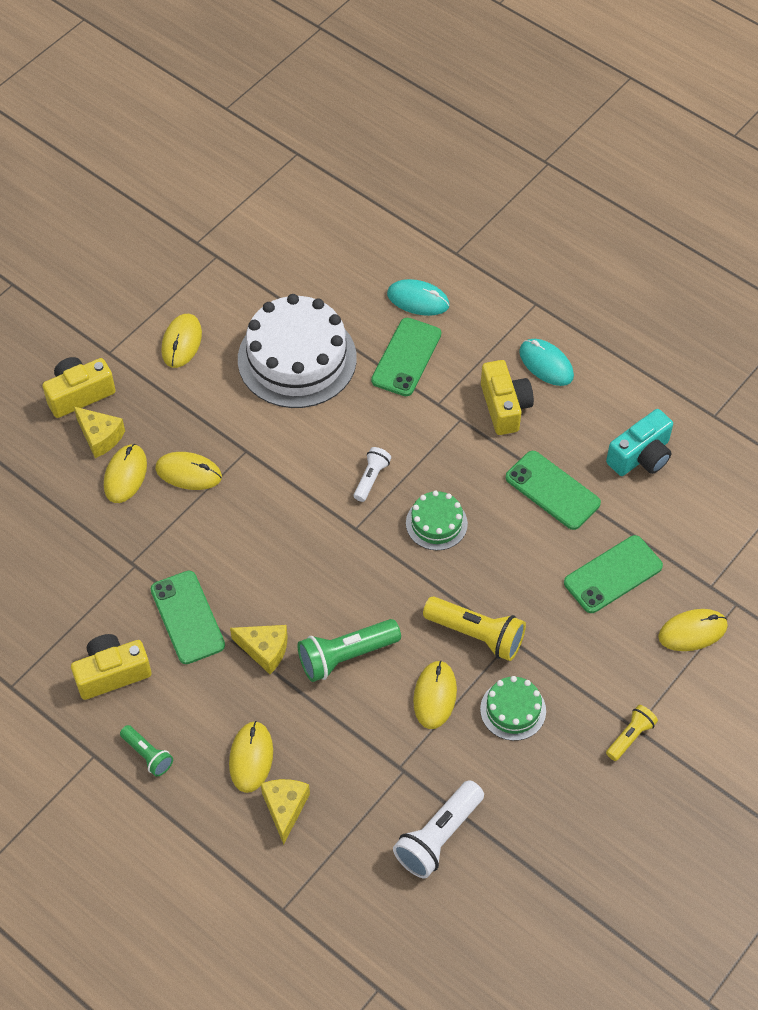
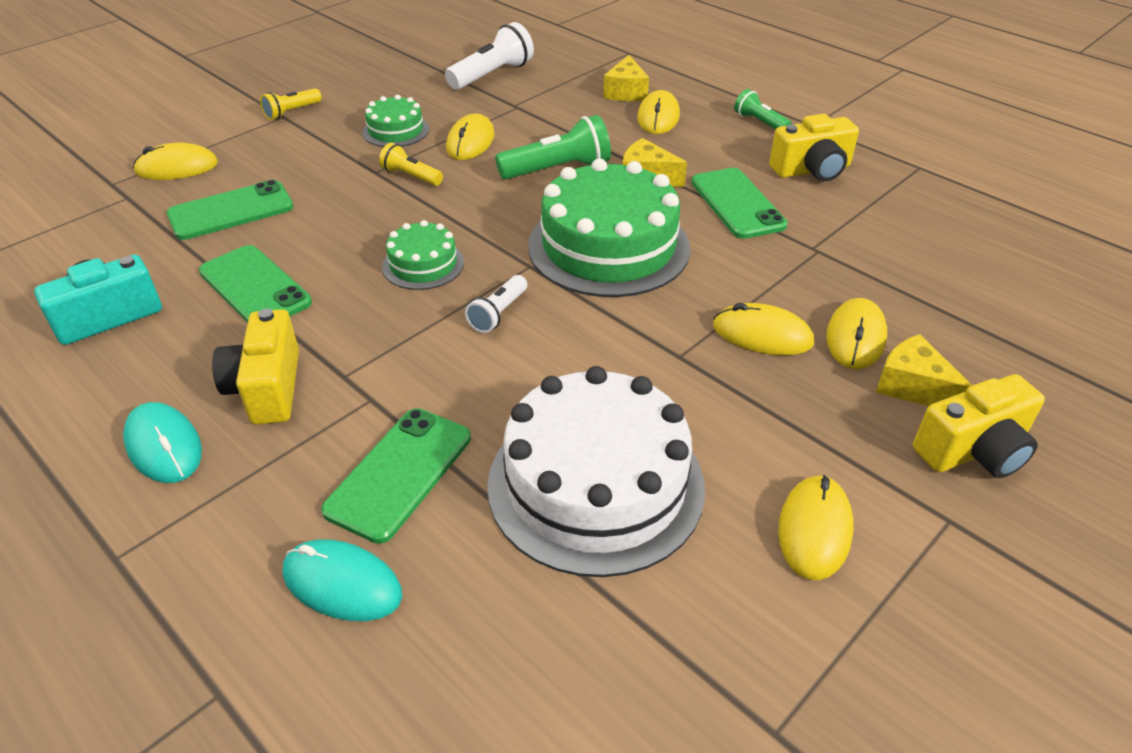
camera: 175 degrees left, 15 degrees down
(296, 554) = (608, 246): none -> green cake
(476, 634) = (411, 176): yellow flashlight -> yellow flashlight, size x0.58

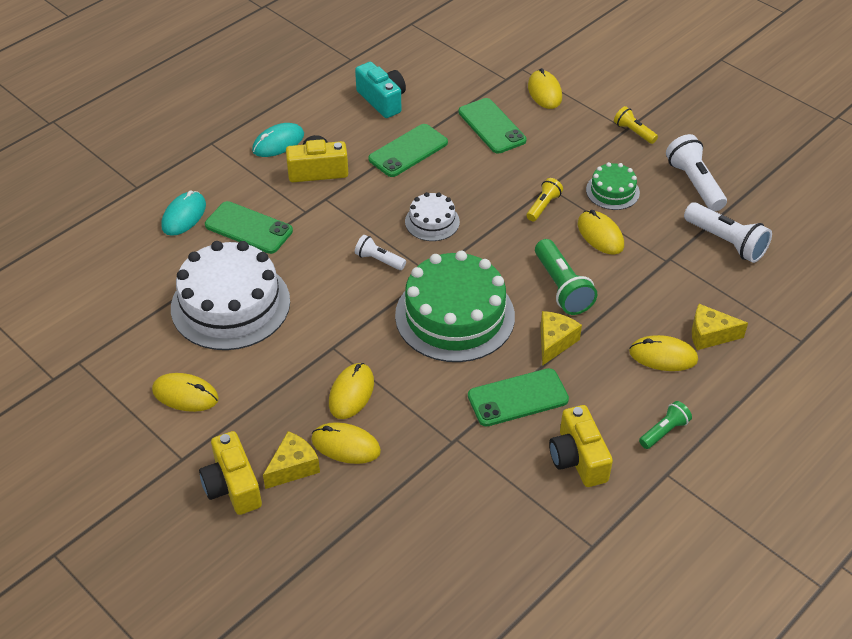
camera: 90 degrees right, 5 degrees up
(396, 84) = (694, 183): none -> white flashlight
(423, 264) = (432, 221): green cake -> white cake
(470, 142) = (600, 235): yellow mouse -> yellow mouse turned 45 degrees clockwise

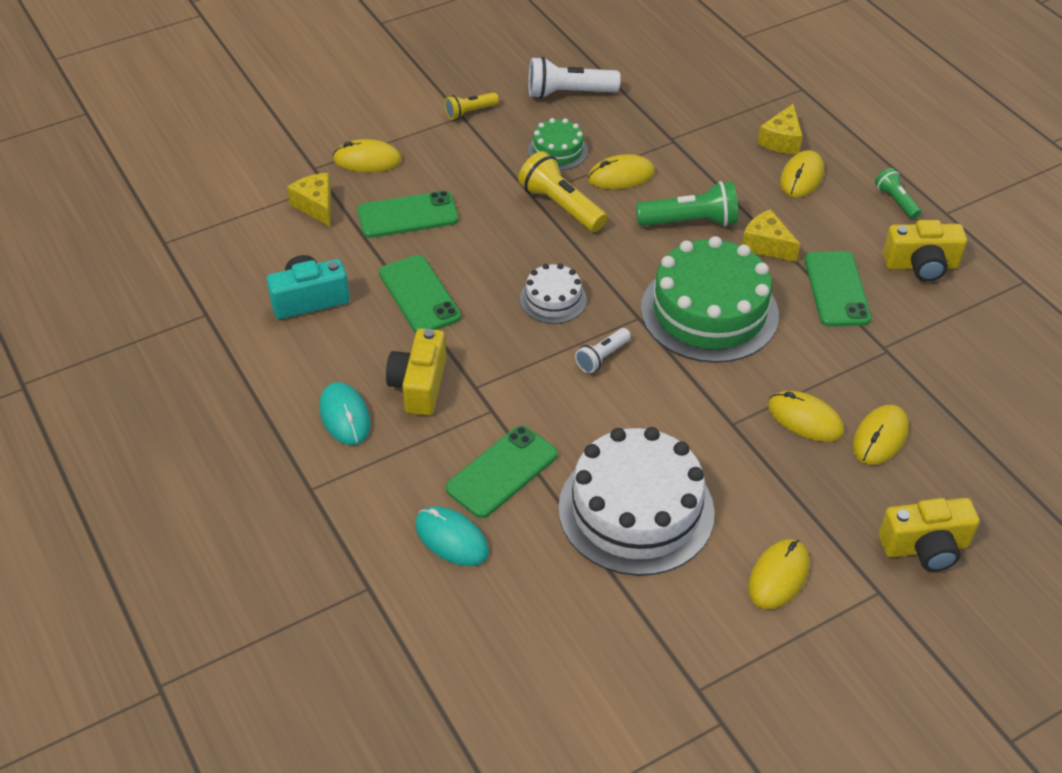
camera: 75 degrees left, 0 degrees up
(293, 467) = (905, 488): yellow cheese -> yellow cheese (316, 206)
(543, 206) = (561, 206): yellow flashlight -> yellow flashlight, size x1.72
(726, 242) = (660, 96): white flashlight -> none

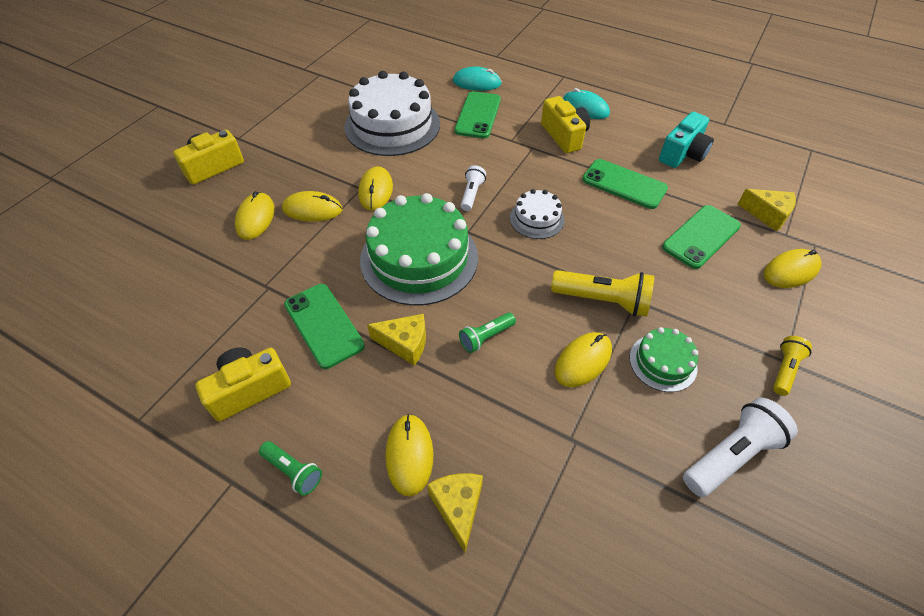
camera: 150 degrees right, 5 degrees up
(690, 222) = (486, 337): green flashlight -> green flashlight, size x0.58
(778, 576) = (298, 125): yellow mouse -> yellow mouse (375, 190)

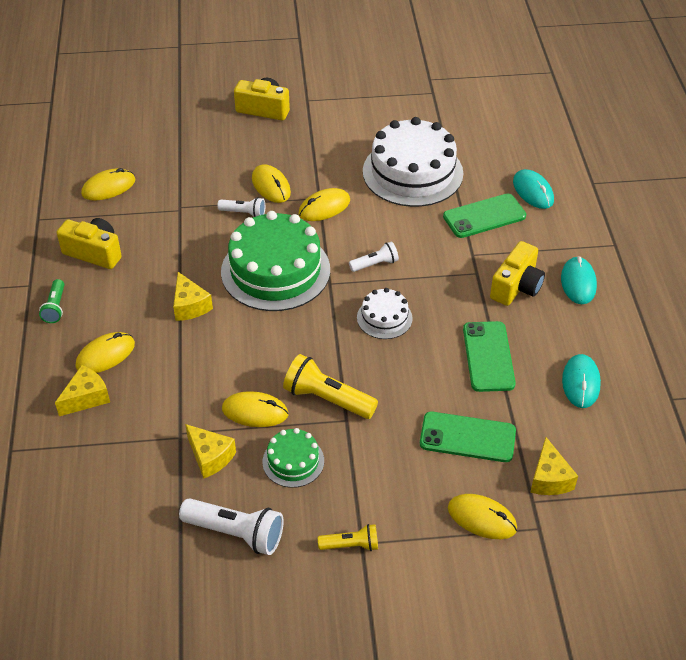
camera: 55 degrees right, 5 degrees down
(255, 218) = (235, 163): yellow mouse -> yellow mouse (108, 187)
(324, 325) = (171, 256): green phone -> none
(325, 244) = (244, 213): none -> white flashlight
(486, 337) = (231, 346): green flashlight -> none
(603, 300) = (327, 399): yellow flashlight -> yellow flashlight turned 135 degrees clockwise
(618, 427) = (210, 457): none -> yellow cheese
(682, 154) = (581, 383): turquoise camera -> turquoise mouse

